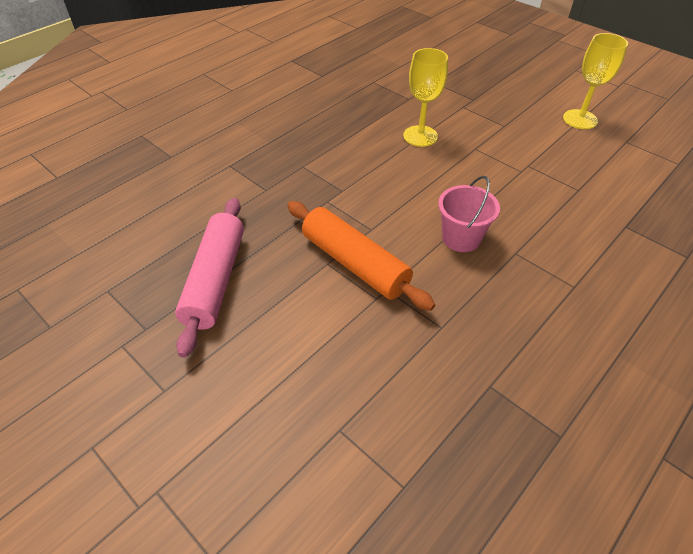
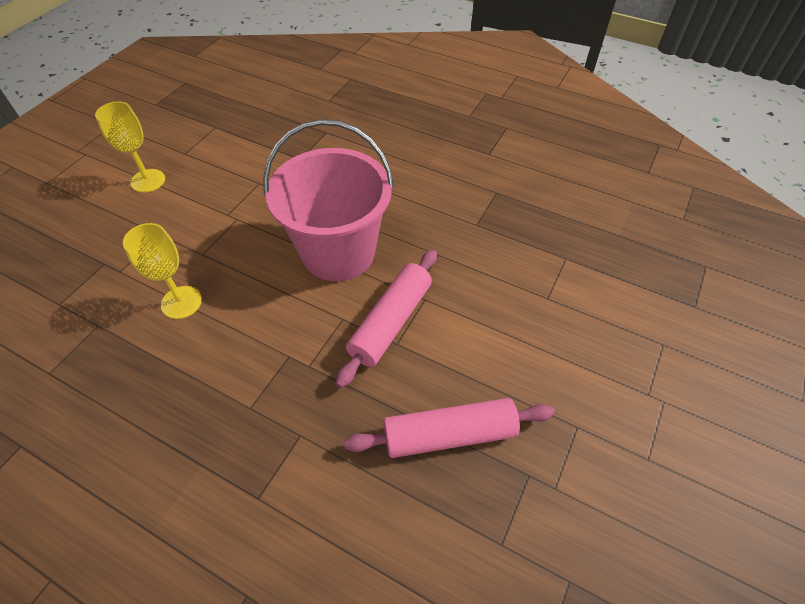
camera: 105 degrees left, 5 degrees up
(355, 263) = (390, 322): orange rolling pin -> pink rolling pin
(461, 238) = (338, 252): pink bucket -> pink bucket, size x2.16

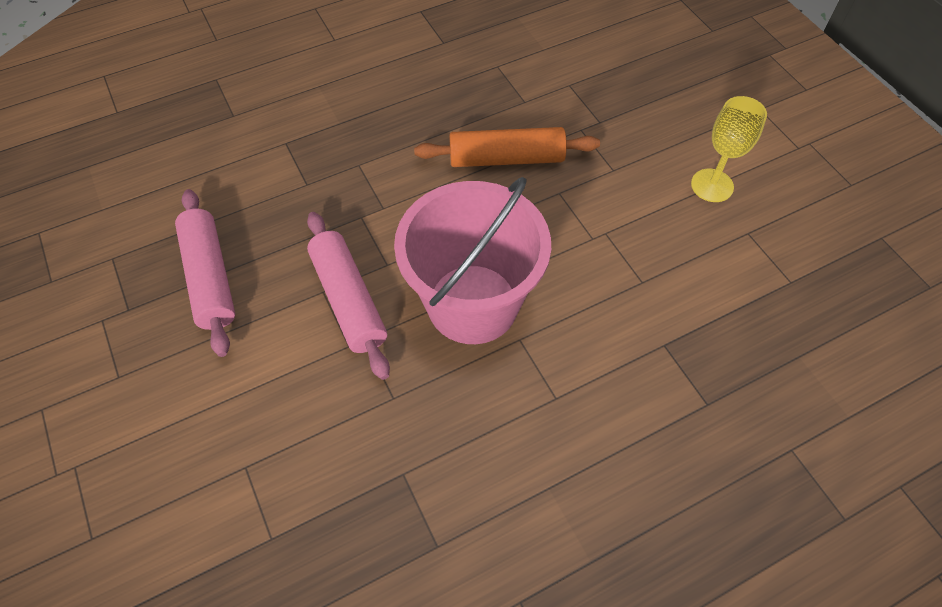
camera: 125 degrees right, 5 degrees up
(181, 302) = (506, 159): yellow goblet -> orange rolling pin
(449, 434) = (210, 277): pink rolling pin -> pink rolling pin turned 45 degrees counterclockwise

